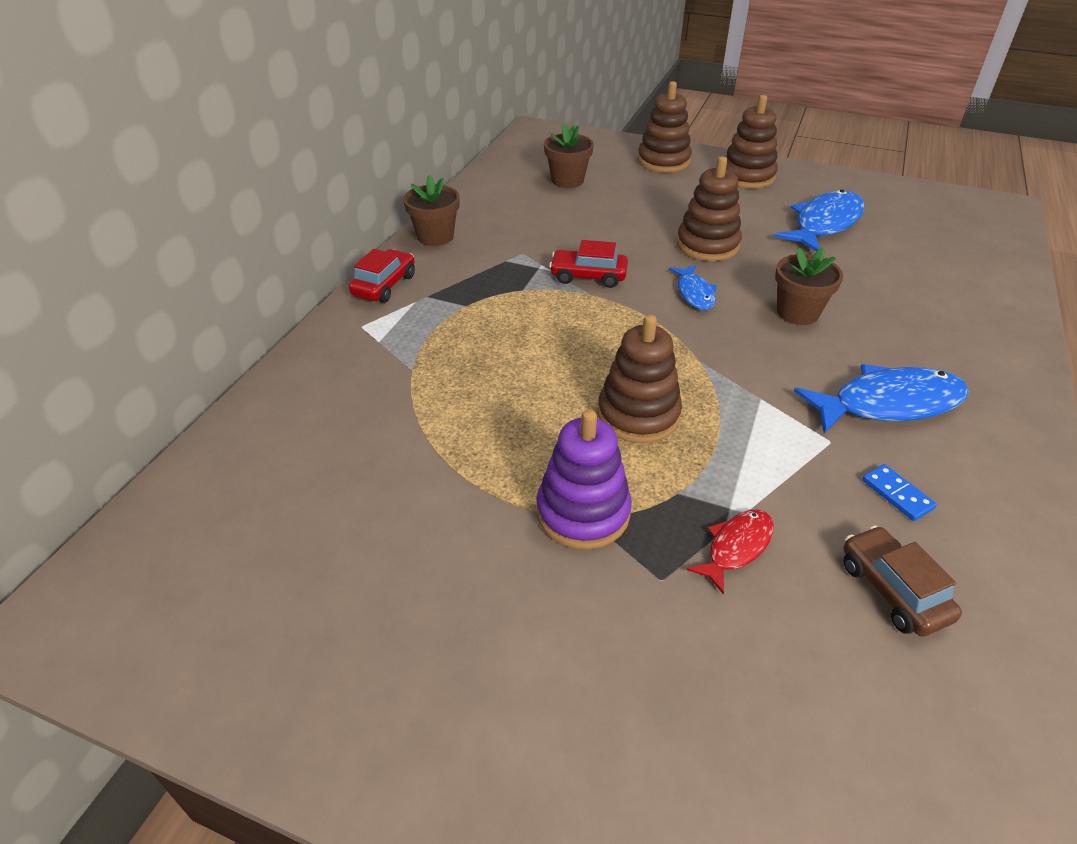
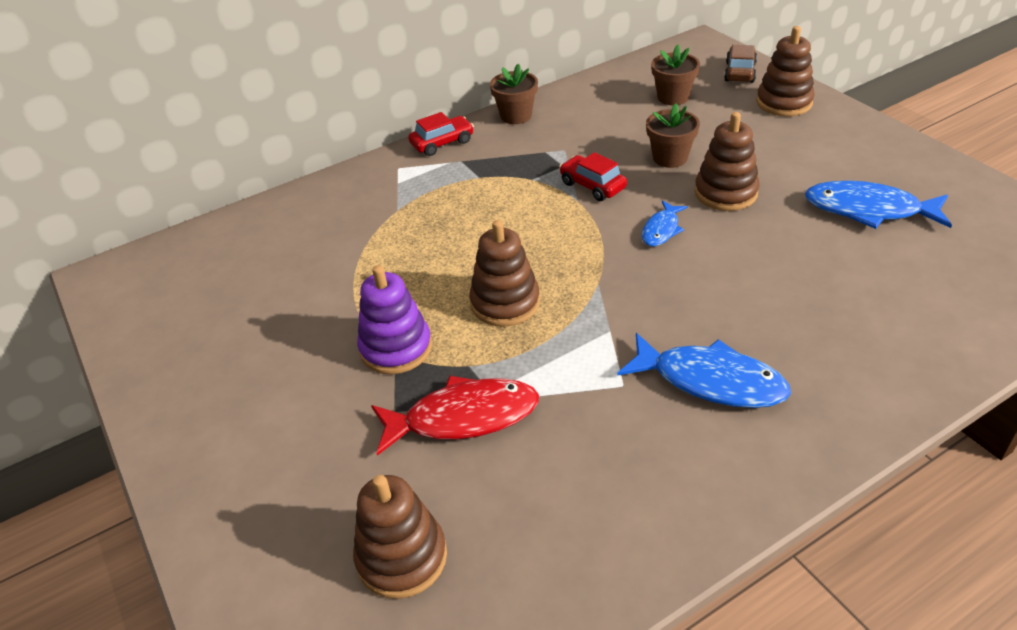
camera: 40 degrees right, 0 degrees up
(736, 547) = (463, 417): red fish -> red fish, size x1.82
(747, 176) = (850, 140): brown stacking toy -> brown stacking toy (402, 557)
(797, 312) = (731, 278): brown flower pot -> brown flower pot (670, 158)
(824, 224) = (869, 210): blue fish -> blue fish turned 150 degrees counterclockwise
(892, 590) = (532, 499): brown car -> brown car (740, 72)
(897, 494) = (623, 445): blue domino -> none

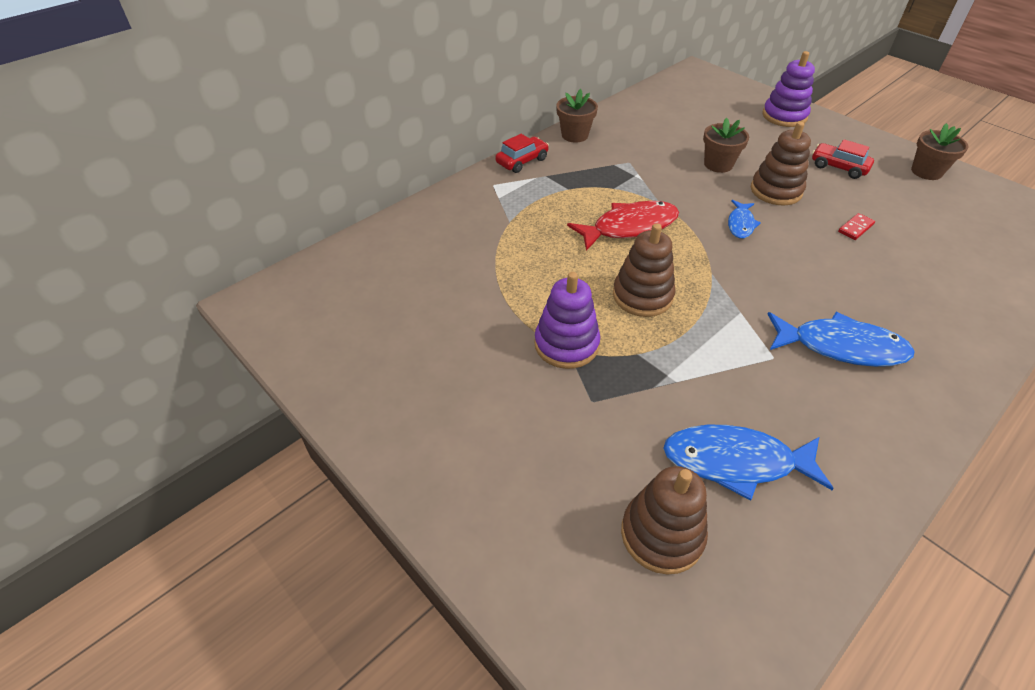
camera: 15 degrees left, 5 degrees up
(463, 417) = (655, 400): red fish -> red fish (629, 227)
(592, 186) = (667, 191): red car -> red car (838, 167)
(673, 97) = (696, 115): brown flower pot -> brown flower pot (926, 172)
(740, 72) = (738, 93): brown car -> none
(784, 102) = (784, 116): brown stacking toy -> purple stacking toy
(803, 244) = (855, 228): none -> red domino
(869, 210) = (890, 198): blue fish -> blue fish (736, 462)

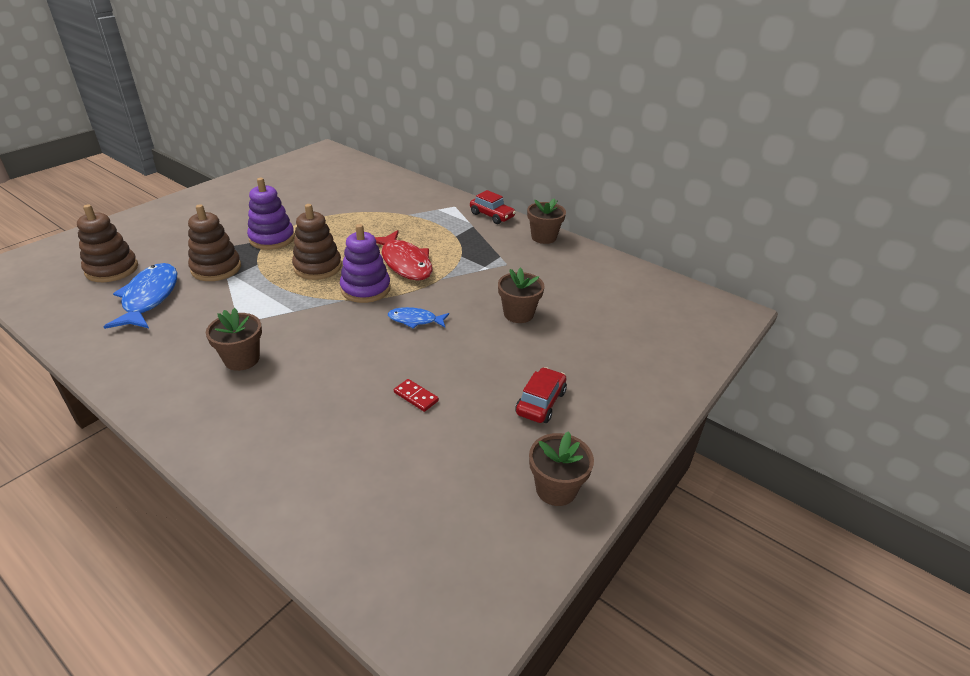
camera: 80 degrees right, 10 degrees down
(776, 191) = (477, 348): brown stacking toy -> brown stacking toy (216, 268)
(784, 116) = (651, 372): purple stacking toy -> purple stacking toy (365, 289)
(841, 347) = (242, 359): blue fish -> brown flower pot

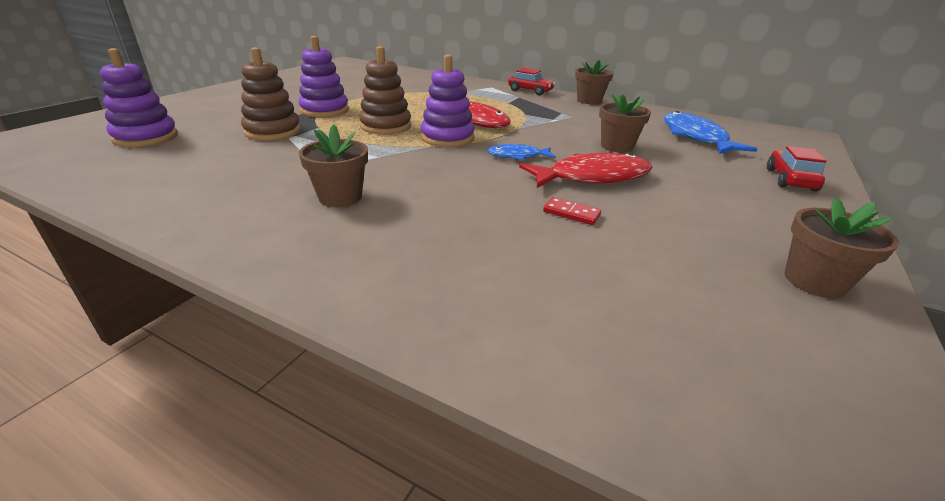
camera: 10 degrees left, 5 degrees down
(112, 269) = (146, 137): brown stacking toy -> purple stacking toy
(149, 298) = (200, 156): blue fish -> blue fish (695, 137)
(464, 354) = (592, 177): none -> red fish
(541, 402) = (710, 207): red car -> red car (790, 179)

